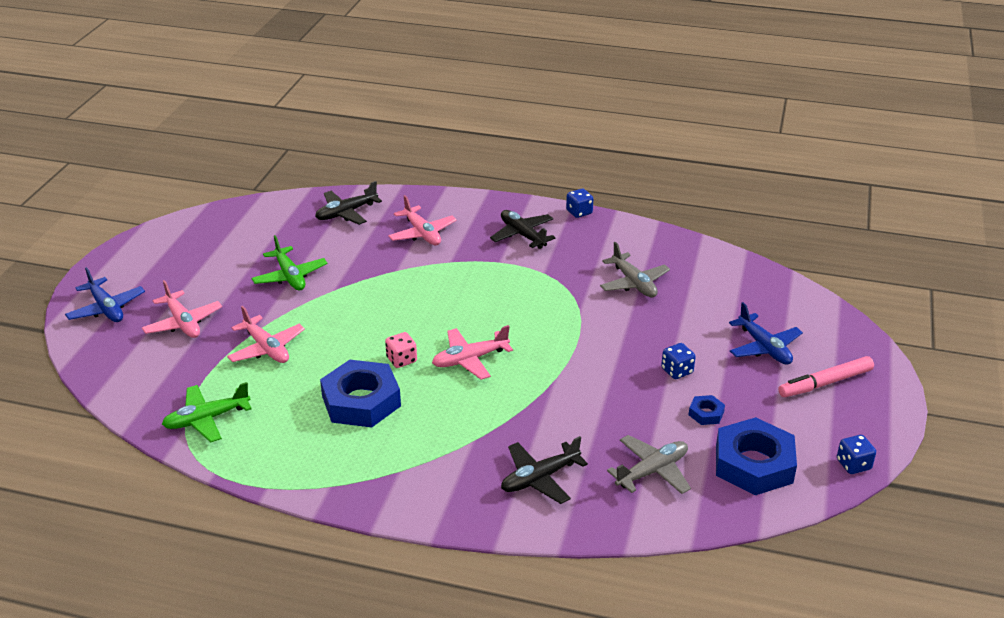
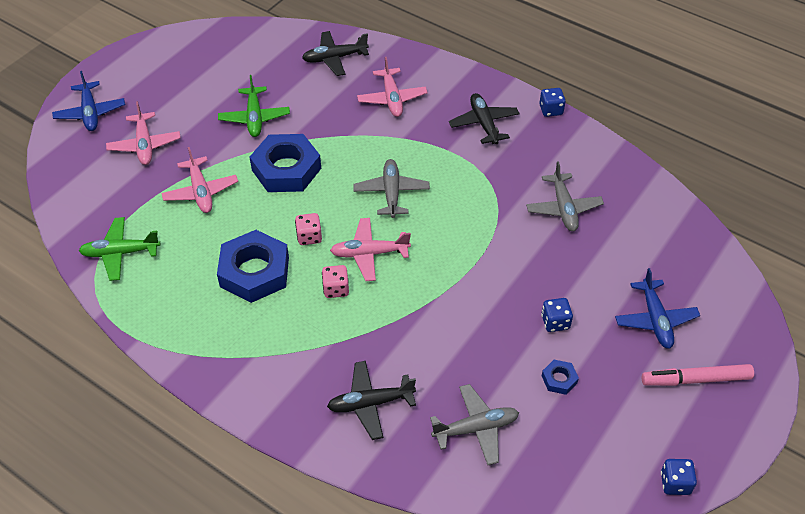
camera: 20 degrees right, 15 degrees up
(452, 395) = (336, 289): none -> pink dice
(464, 307) = (391, 193): none -> grey plane
(754, 464) = (576, 451): blue nut -> blue nut (286, 169)

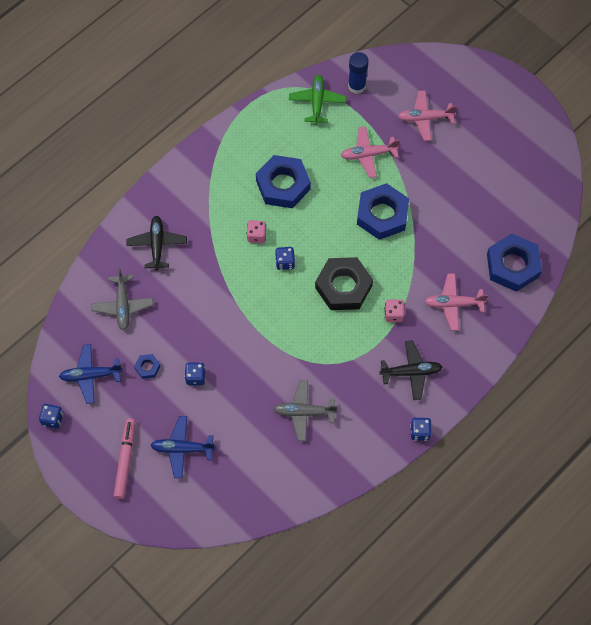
camera: 100 degrees right, 15 degrees up
(90, 113) = (468, 82): blue plane -> blue plane (90, 375)
(94, 215) = (356, 86): none -> blue glue stick
(254, 118) = (445, 197): green plane -> none
(309, 237) = (309, 223): pink dice -> pink dice (393, 314)
(334, 58) = (513, 265): black plane -> blue nut
(369, 253) = (285, 262): pink plane -> blue dice
(391, 193) = (343, 287): grey plane -> black nut

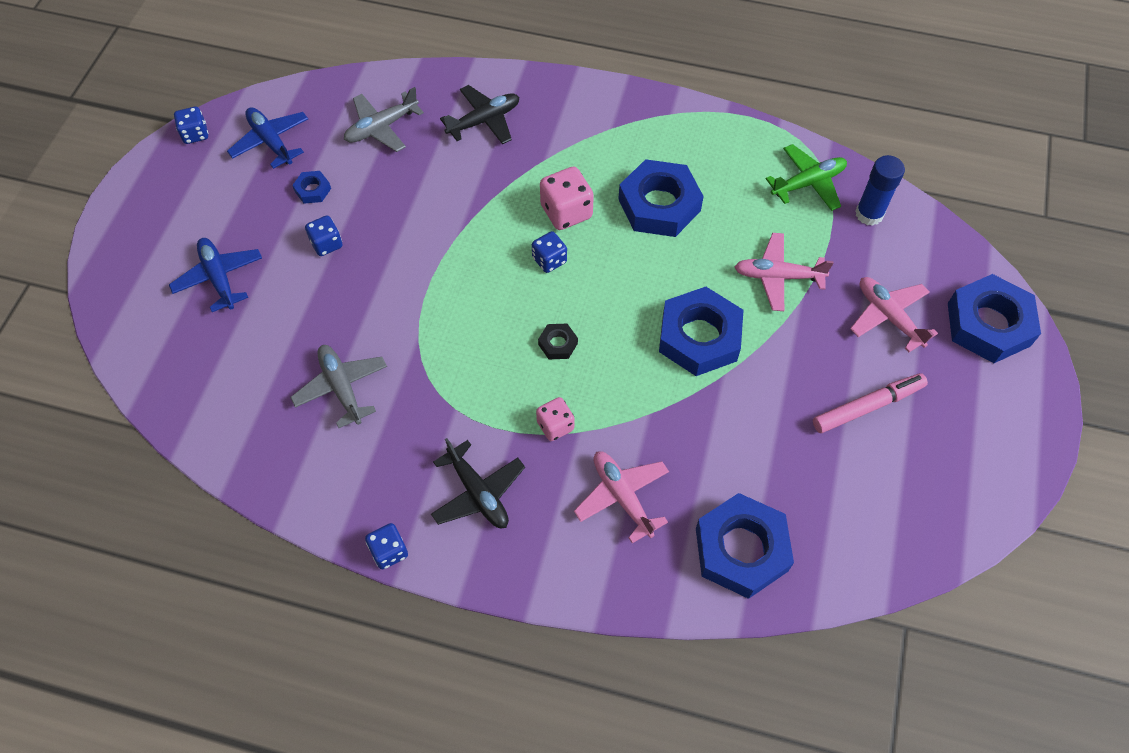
camera: 60 degrees right, 5 degrees down
(125, 460) = (175, 228): pink marker -> pink marker (867, 406)
(256, 236) = (566, 212): pink dice -> pink dice, size x1.58
(343, 287) = (558, 344): black nut -> black nut, size x0.44
(368, 154) = (778, 276): pink plane -> pink plane turned 45 degrees counterclockwise
(457, 77) = (988, 324): none -> blue nut

